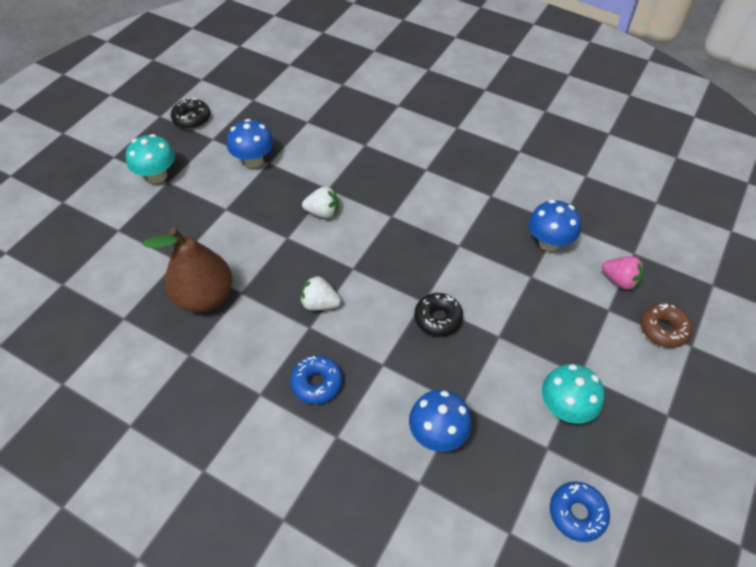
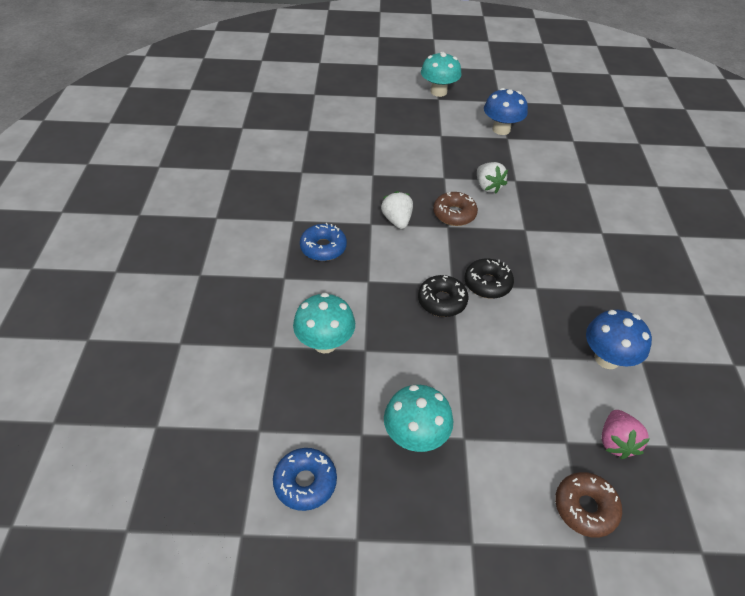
camera: 60 degrees right, 5 degrees down
(191, 118) = (507, 83): black donut -> black donut (487, 283)
(205, 297) = (354, 158): brown pear -> none
(340, 255) = (454, 214): none -> brown donut
(438, 434) = (325, 343): blue mushroom -> turquoise mushroom

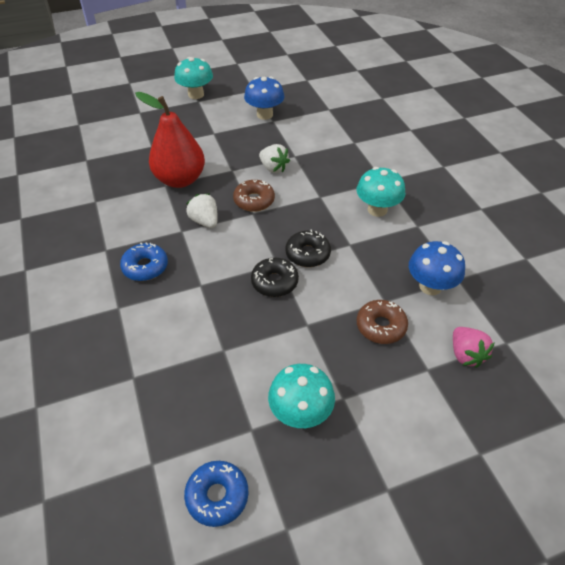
camera: 20 degrees left, 0 degrees up
(325, 343) = (183, 356): turquoise mushroom -> turquoise mushroom (377, 209)
(389, 173) = (180, 180): none -> red pear
(585, 507) = (465, 420): brown donut -> brown donut (381, 326)

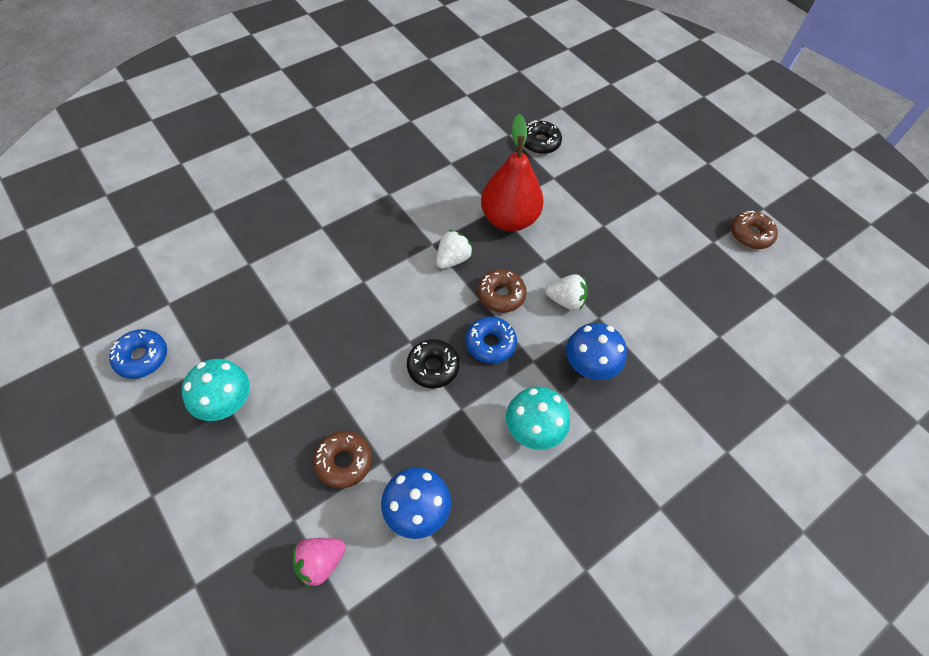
camera: 70 degrees right, 10 degrees up
(145, 267) = (375, 230): blue donut -> blue donut (490, 343)
(196, 94) = (669, 187): turquoise mushroom -> none
(255, 74) = (750, 234): none -> brown donut
(264, 115) = (666, 266): blue mushroom -> blue mushroom (589, 366)
(273, 168) = (565, 300): white strawberry -> white strawberry turned 105 degrees counterclockwise
(274, 282) = (383, 344): black donut -> black donut (540, 142)

